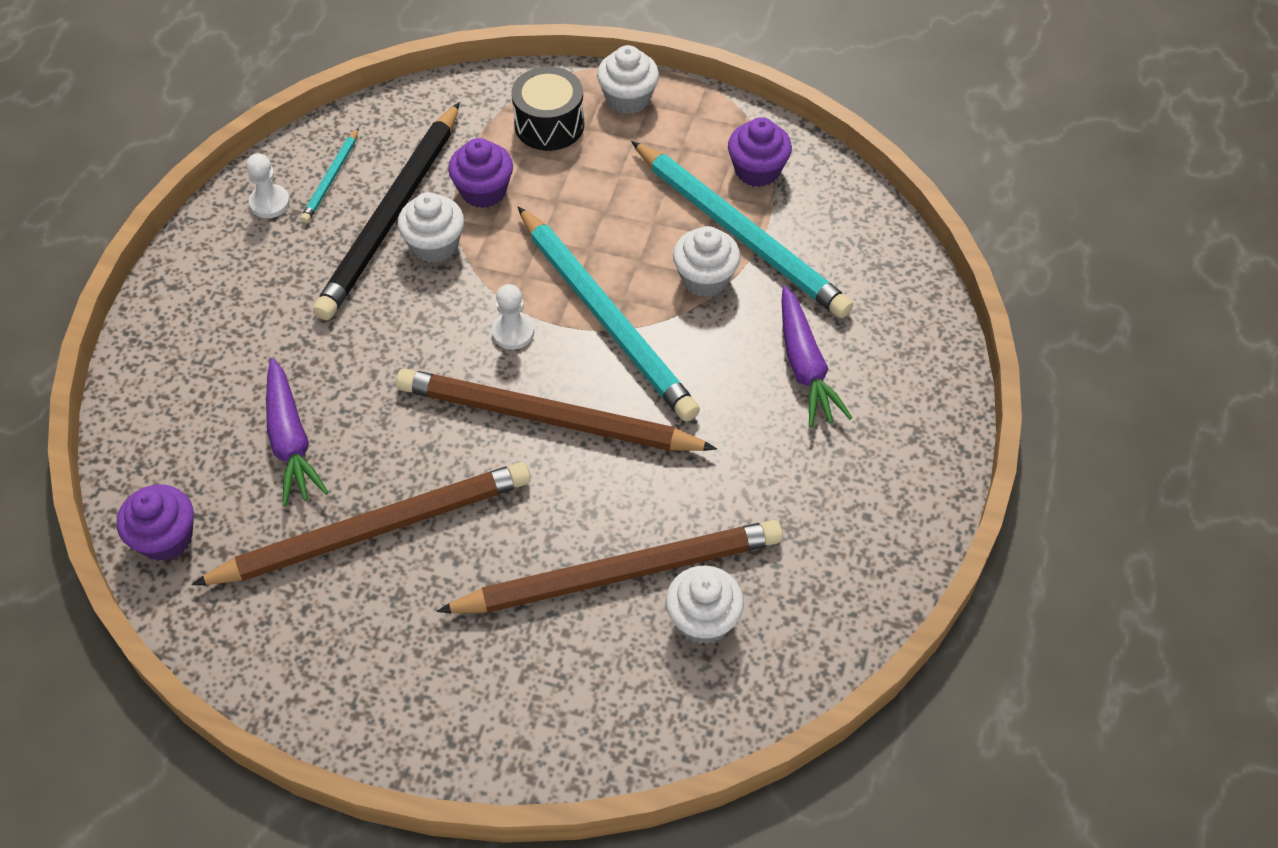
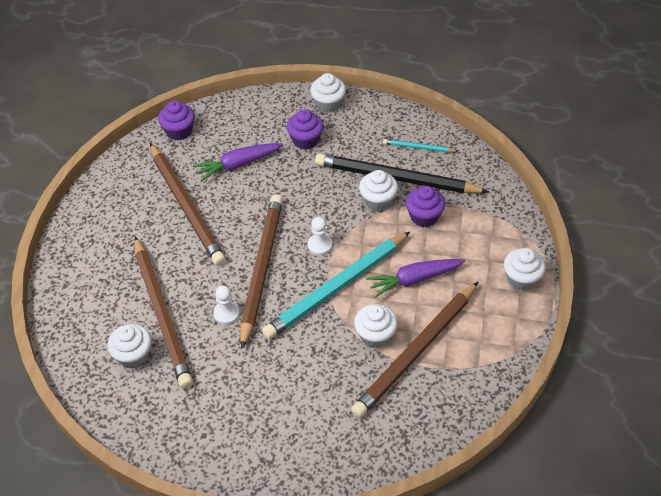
camera: 85 degrees right, 5 degrees down
(179, 290) = (328, 104): none -> white cupcake
(270, 203) = (395, 126): white pawn -> white pawn (226, 313)
(549, 124) = (487, 241): black drum -> none
(740, 233) = (416, 352): turquoise pencil -> brown pencil
(757, 170) = (474, 357): purple cupcake -> purple cupcake (305, 140)
(805, 366) = (312, 395): purple carrot -> purple carrot (414, 280)

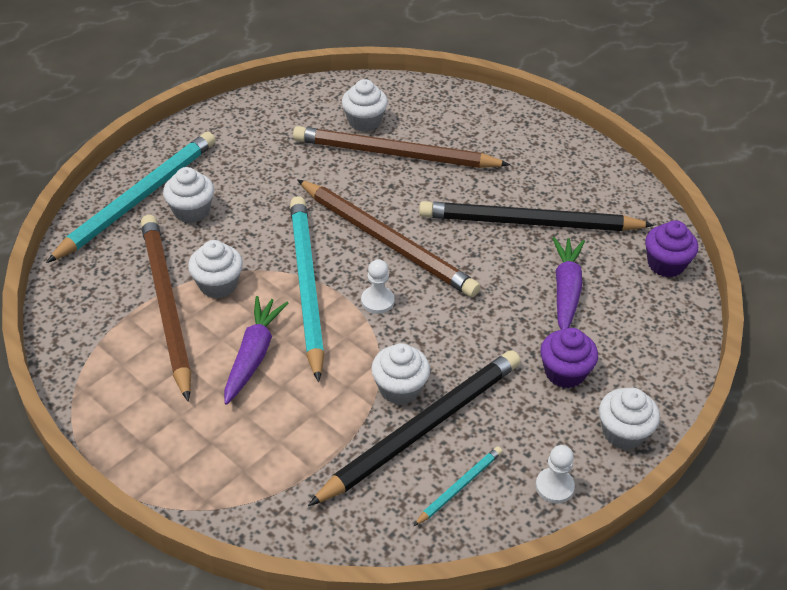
camera: 120 degrees right, 5 degrees down
(186, 206) = (529, 223): brown pencil -> black pencil
(226, 313) = (353, 194): white pawn -> white pawn (554, 486)
(334, 446) = (138, 199): none -> turquoise pencil
(424, 216) = (335, 419): purple cupcake -> none
(521, 279) = (154, 457): white cupcake -> white cupcake (191, 211)

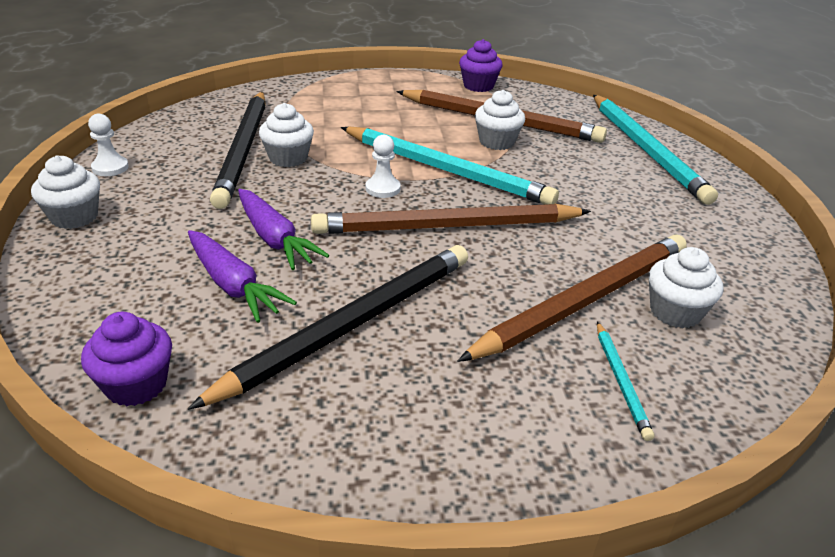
camera: 130 degrees right, 10 degrees down
(191, 211) = (604, 163): white cupcake -> none
(253, 355) = (407, 128): purple carrot -> purple carrot (275, 239)
(459, 487) = (182, 140): turquoise pencil -> turquoise pencil (621, 381)
(565, 372) = (166, 226): purple cupcake -> purple cupcake (478, 86)

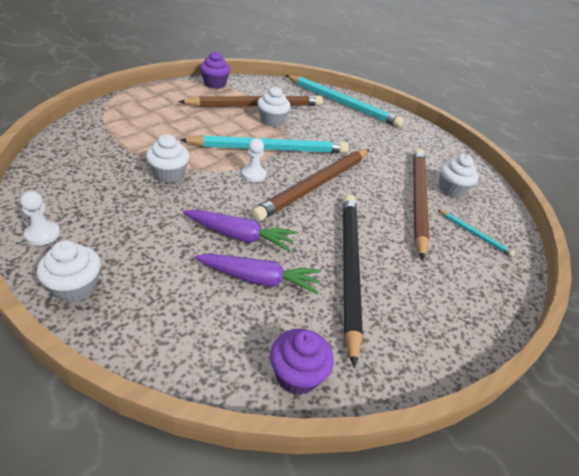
camera: 45 degrees left, 5 degrees up
(244, 150) = (129, 179): black pencil -> none

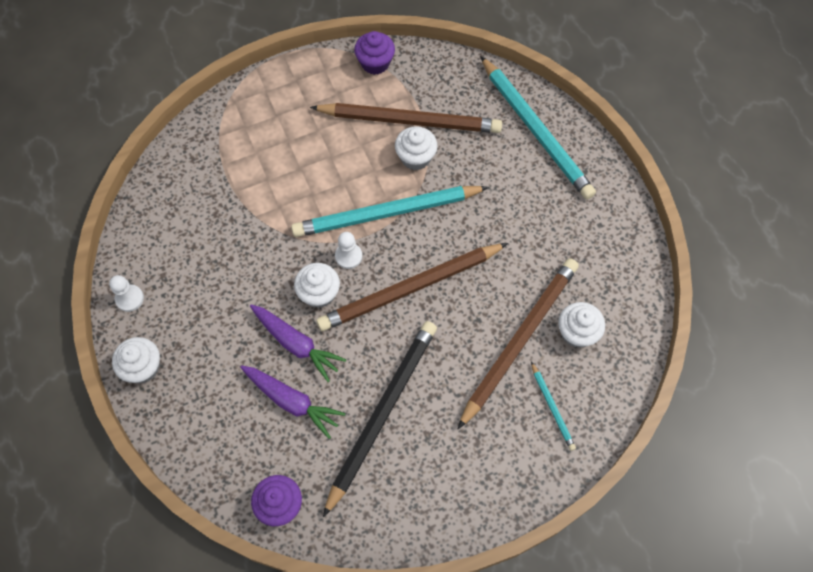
camera: 30 degrees right, 25 degrees up
(169, 175) = (260, 238): white cupcake -> white cupcake (319, 293)
(269, 149) = (387, 213): turquoise pencil -> turquoise pencil turned 150 degrees clockwise

